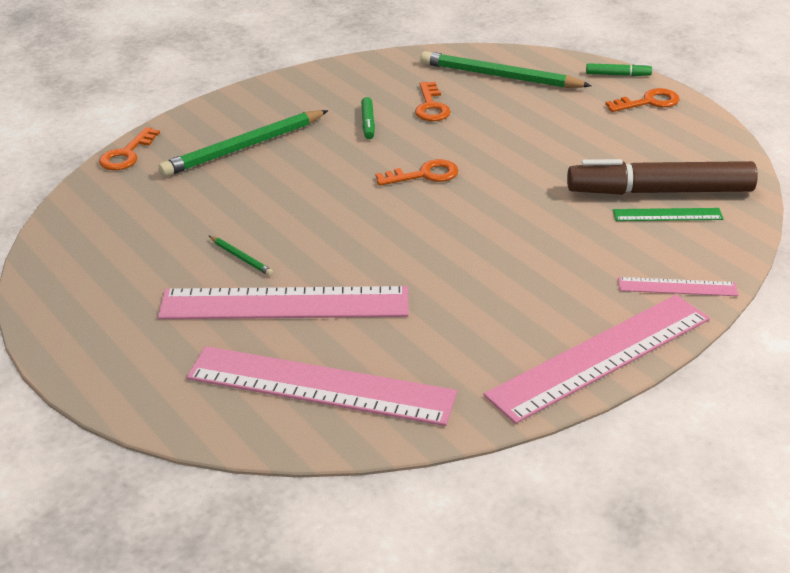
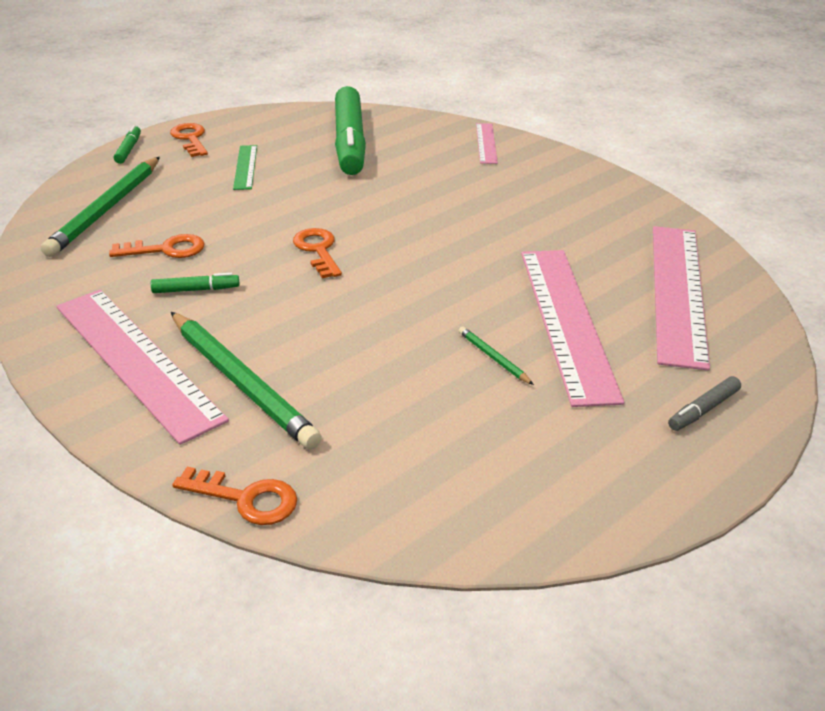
camera: 95 degrees left, 0 degrees up
(135, 364) = (703, 410): none -> grey marker
(241, 258) = (493, 358): green pencil -> green pencil turned 75 degrees counterclockwise
(601, 357) = (582, 173): pink ruler -> pink ruler (136, 360)
(661, 191) = (350, 142): brown marker -> green marker
(667, 215) = (386, 141): green ruler -> green ruler (245, 167)

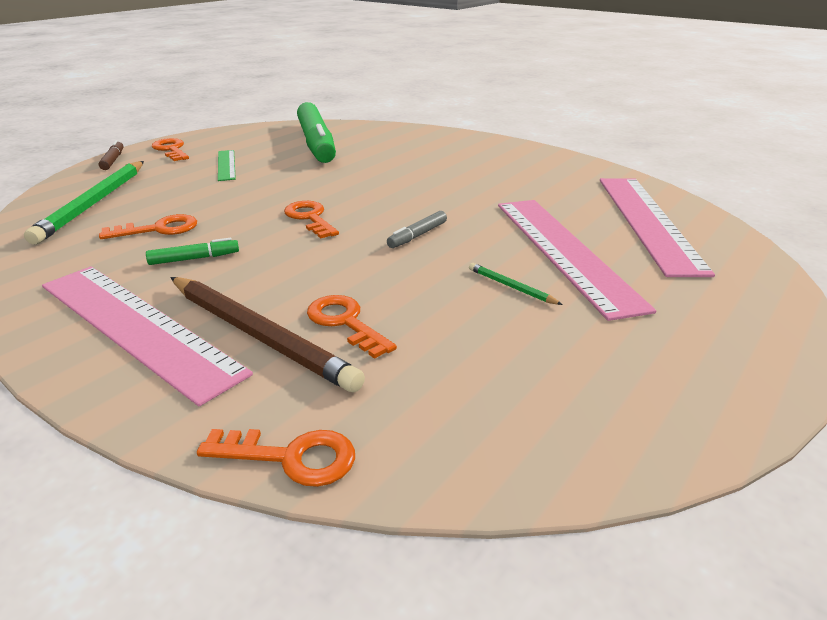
camera: 10 degrees left, 5 degrees down
(128, 150) = (113, 160): green marker -> brown marker
(241, 382) = (259, 335): green pencil -> brown pencil
(321, 379) = (345, 322): none -> orange key
(486, 143) = (433, 137): pink ruler -> none
(703, 410) = (731, 309): grey marker -> grey marker (418, 235)

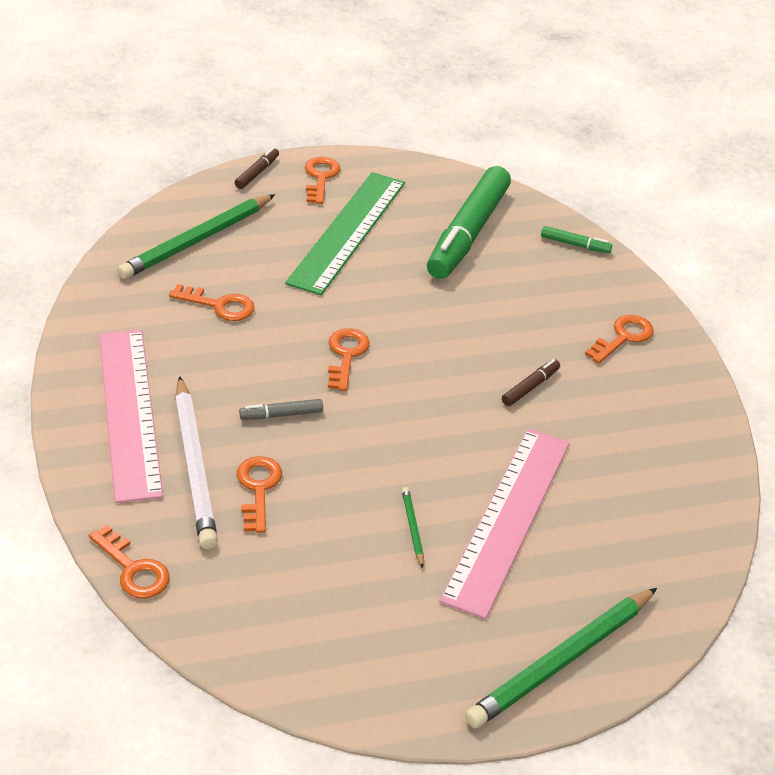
camera: 35 degrees right, 10 degrees up
(194, 258) = (216, 359): green marker -> green marker (575, 244)
(226, 165) = (348, 231): green ruler -> green ruler, size x2.09
(259, 335) = (195, 466): brown pencil -> white pencil
(418, 235) = (410, 428): grey marker -> grey marker (282, 415)
(465, 188) = (530, 387): none -> brown marker
(481, 152) = (623, 337): none -> orange key
(648, 221) = (641, 531): pink ruler -> none
(744, 310) = (561, 661): none -> green pencil

